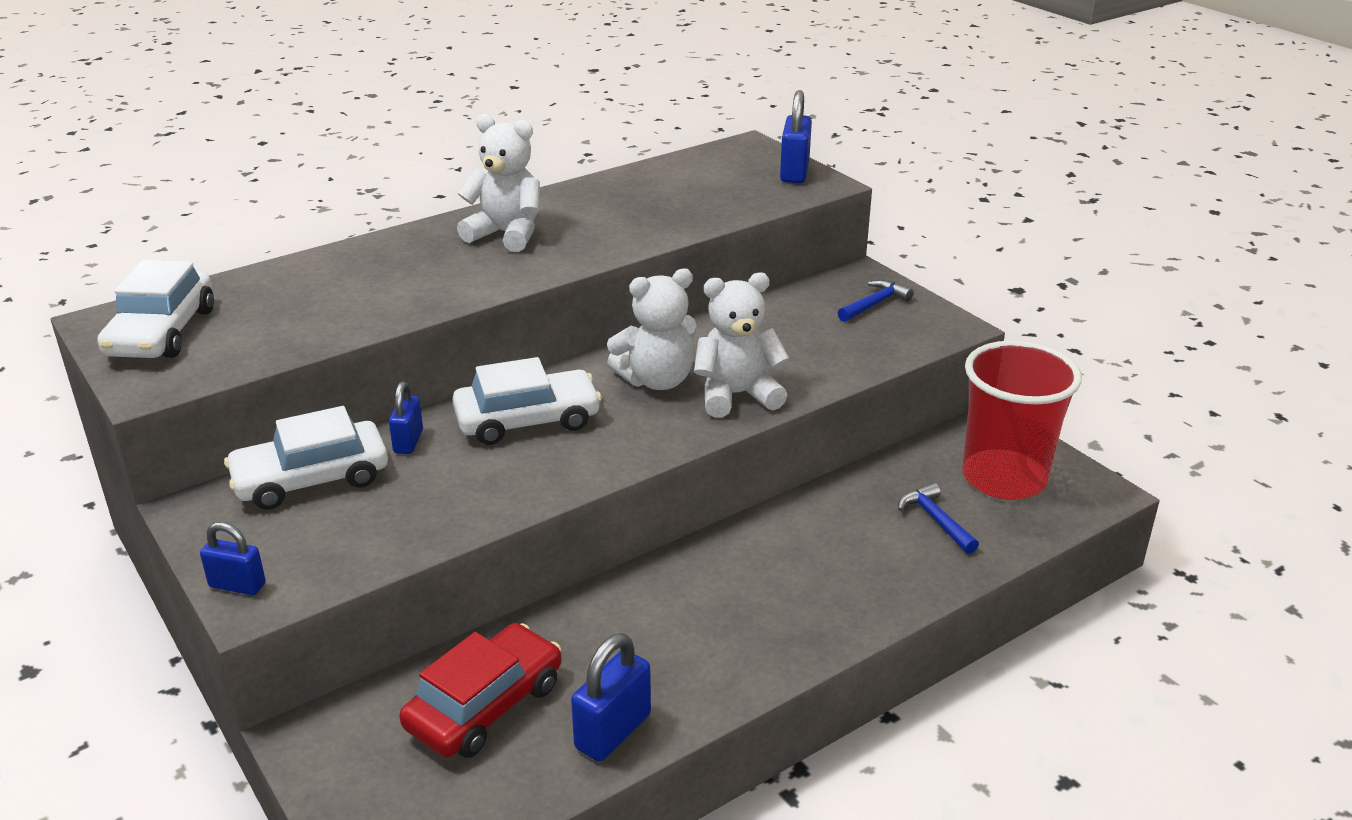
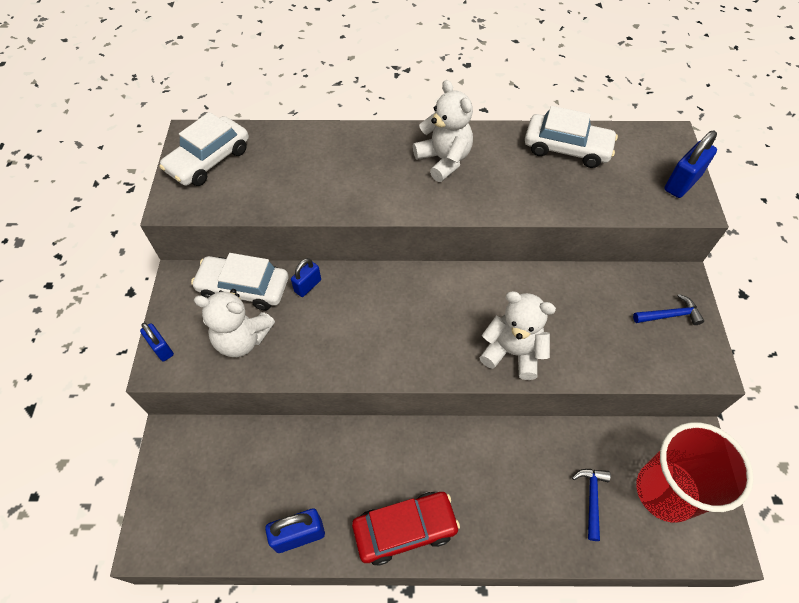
camera: 35 degrees right, 25 degrees up
(485, 705) = (254, 473): red car -> red car (405, 529)
(527, 420) = (379, 304): white car -> white car (567, 148)
(657, 380) = (475, 311): white teddy bear -> white teddy bear (242, 339)

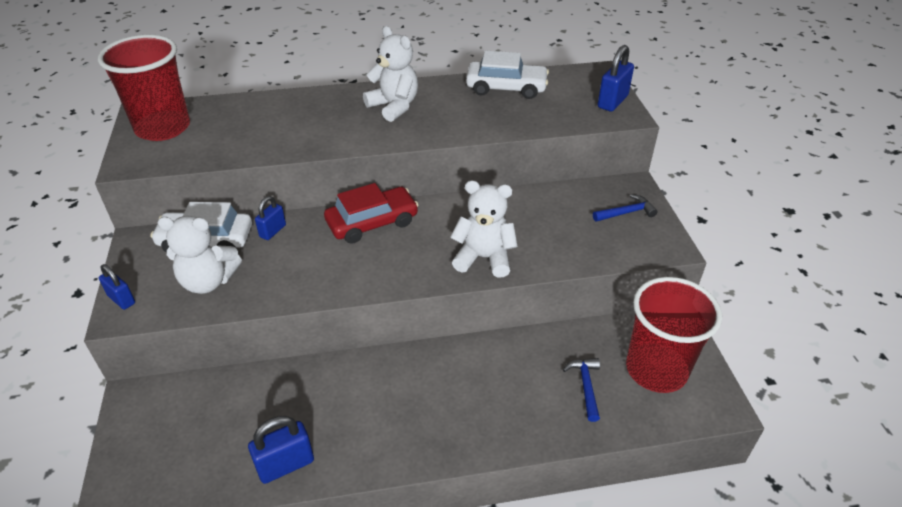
camera: 10 degrees left, 15 degrees down
(209, 160) = (163, 128): white car -> red cup
(405, 529) = (399, 442): red car -> red car (372, 222)

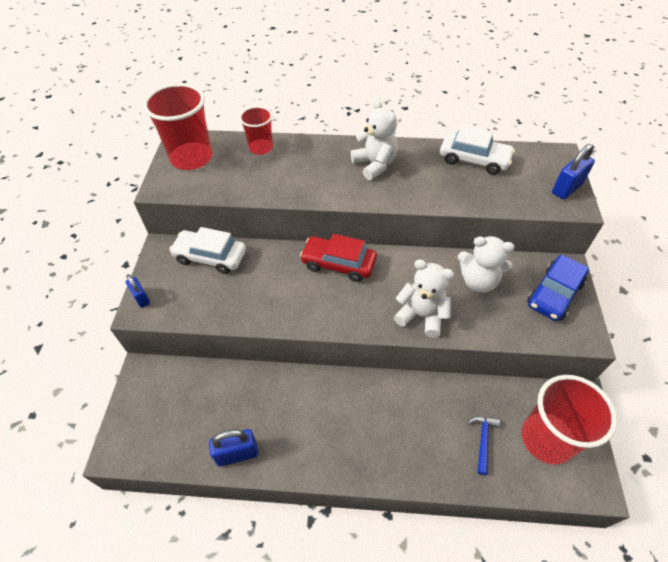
camera: 15 degrees right, 10 degrees up
(208, 281) = (205, 294): white teddy bear -> white teddy bear (478, 281)
(250, 107) = (261, 148): none -> red cup
(273, 231) = (261, 257): blue padlock -> none
(372, 222) = (338, 264): red car -> red car turned 150 degrees counterclockwise
(626, 212) = (554, 294): blue hammer -> blue car

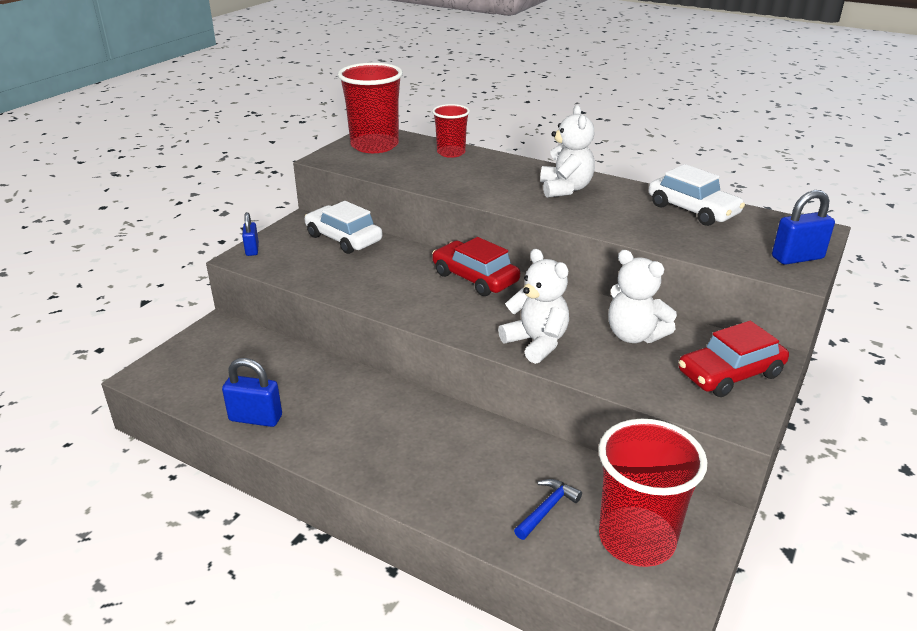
camera: 25 degrees right, 20 degrees down
(554, 294) = (730, 374): blue car -> red car

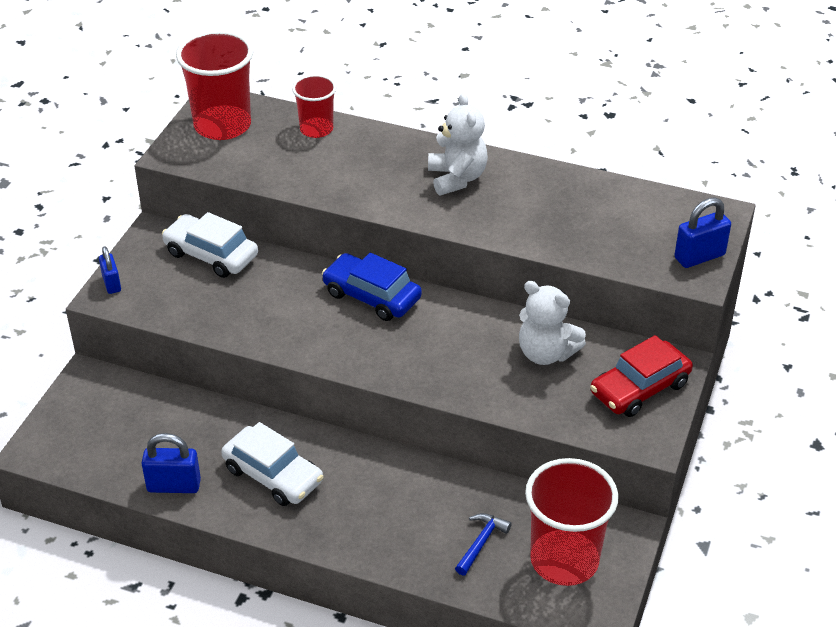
camera: 10 degrees left, 10 degrees up
(475, 278) = (371, 296): red car -> blue car
(536, 343) = (450, 375): white teddy bear -> none
(692, 210) = (595, 197): white car -> white car (273, 475)

